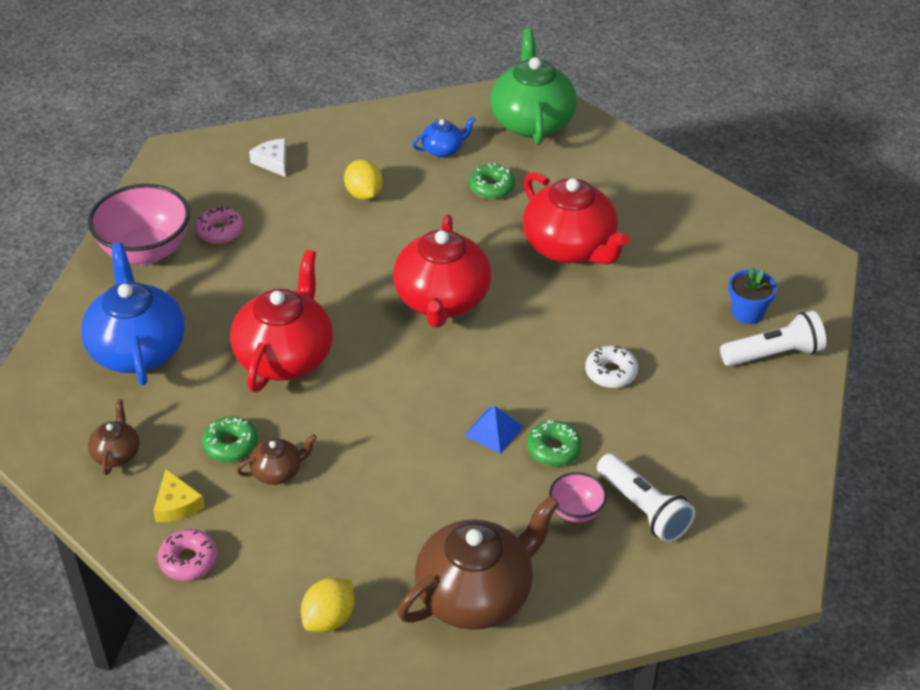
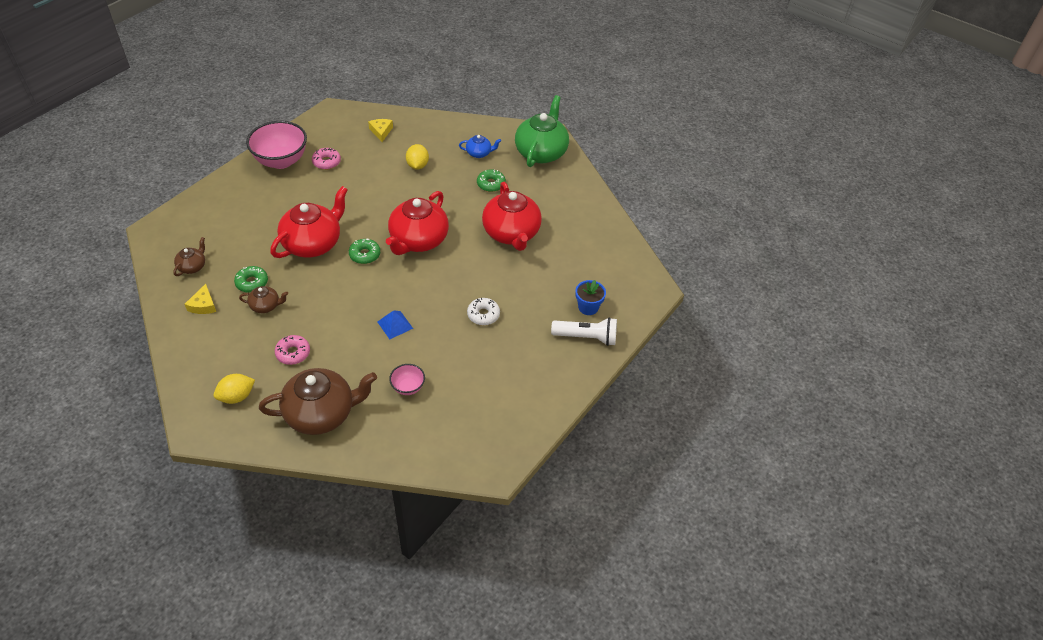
camera: 20 degrees right, 5 degrees up
(138, 349) = (241, 213): blue teapot -> none
(188, 560) = (189, 337): pink donut -> pink donut (293, 353)
(273, 162) = (381, 132): white cheese -> yellow cheese
(553, 449) = (420, 347): green donut -> green donut (365, 255)
(644, 509) = (446, 400): white flashlight -> none

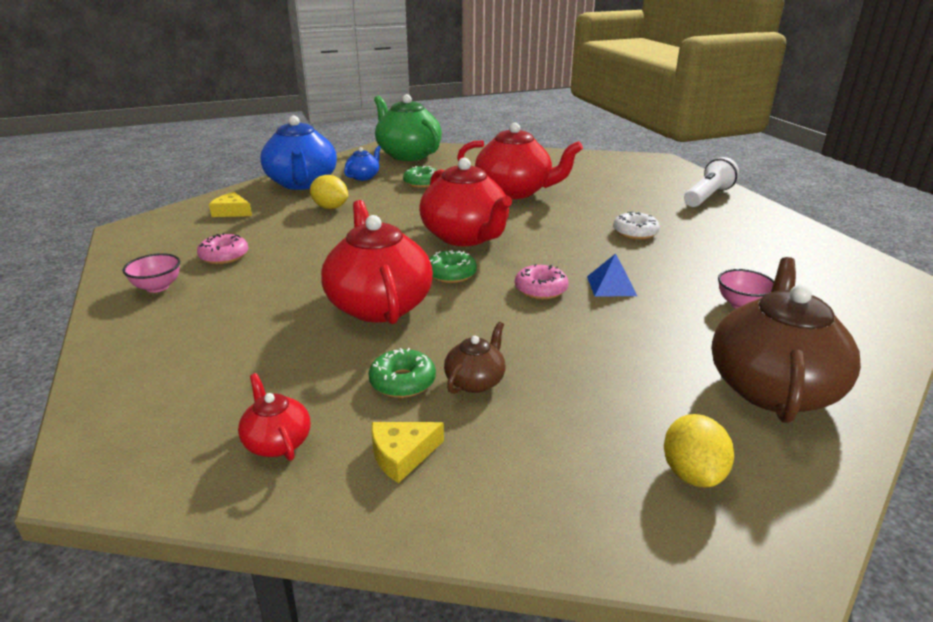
camera: 55 degrees left, 20 degrees down
(192, 266) = (277, 442): brown teapot -> red teapot
(203, 305) = (402, 455): yellow cheese -> yellow cheese turned 120 degrees clockwise
(281, 161) = (157, 287): pink bowl -> pink bowl, size x0.49
(293, 353) = (613, 381): pink donut -> pink donut (541, 289)
(446, 133) = (302, 183): none -> blue teapot
(588, 307) = (663, 187): blue flower pot -> none

